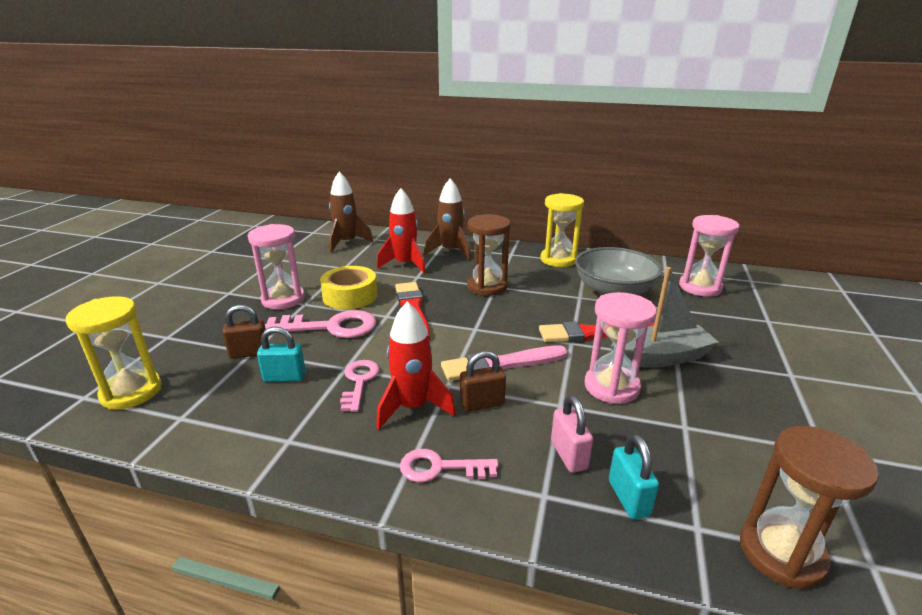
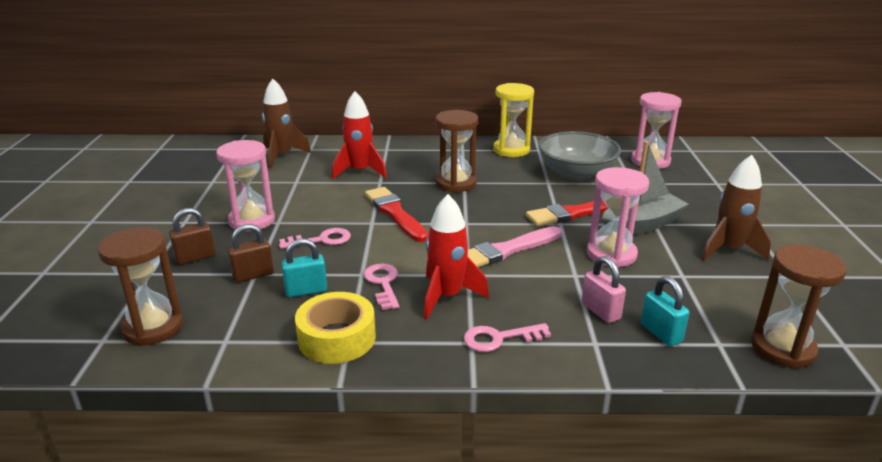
camera: 15 degrees left, 0 degrees up
(131, 392) = (153, 327): yellow hourglass -> brown hourglass
(331, 327) = (321, 240): pink key -> pink key, size x0.62
(350, 296) = (322, 208): yellow tape -> yellow tape (337, 338)
(450, 251) = (400, 153): brown rocket -> brown rocket (728, 250)
(482, 404) = (507, 284): brown padlock -> brown padlock (195, 257)

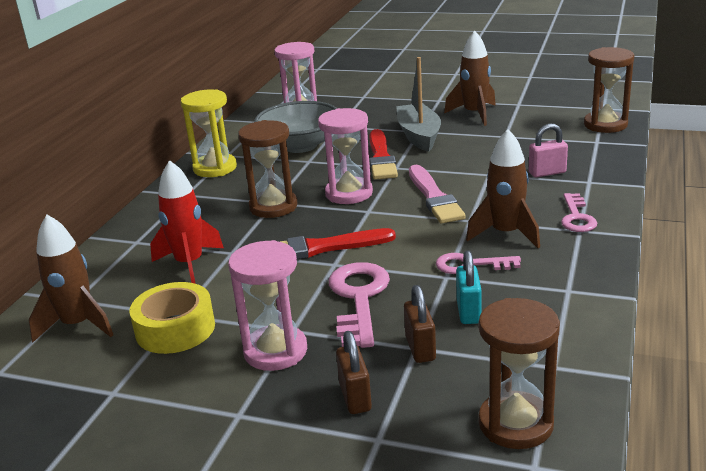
camera: 70 degrees left, 0 degrees up
(321, 240) = (359, 298): pink key -> pink key, size x1.62
(337, 338) = (561, 296): yellow tape -> yellow tape (175, 329)
(447, 297) = (505, 234): red rocket -> brown rocket
(611, 254) = (462, 155): pink hourglass -> pink hourglass (349, 193)
(661, 333) = (581, 157): turquoise padlock -> none

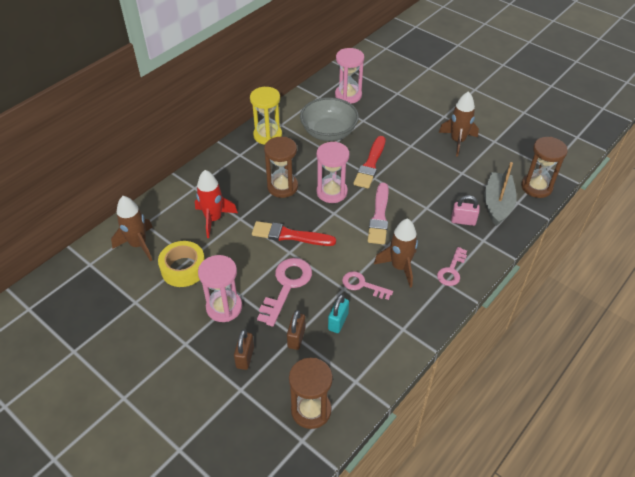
camera: 20 degrees right, 20 degrees up
(419, 136) = (407, 151): grey boat -> grey boat (497, 204)

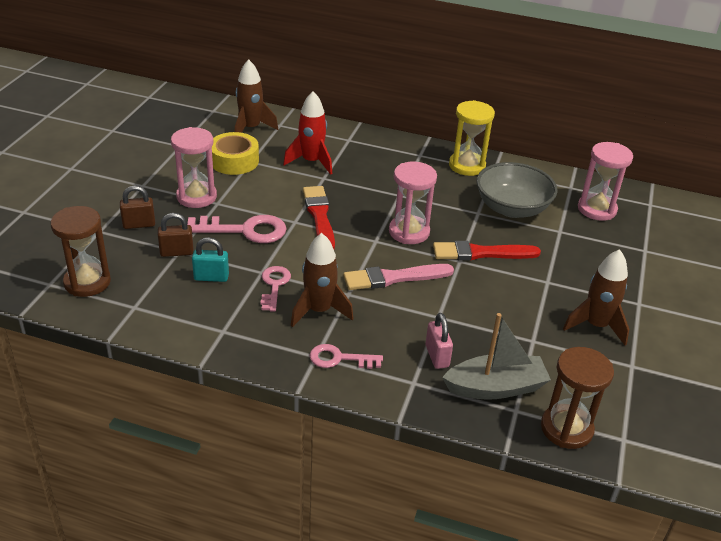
camera: 65 degrees right, 10 degrees down
(282, 187) = (391, 194): brown hourglass -> none

